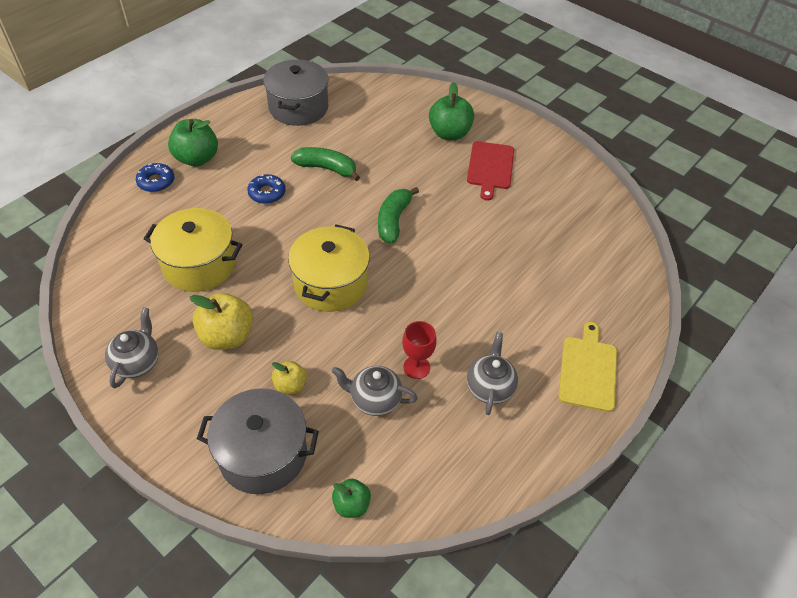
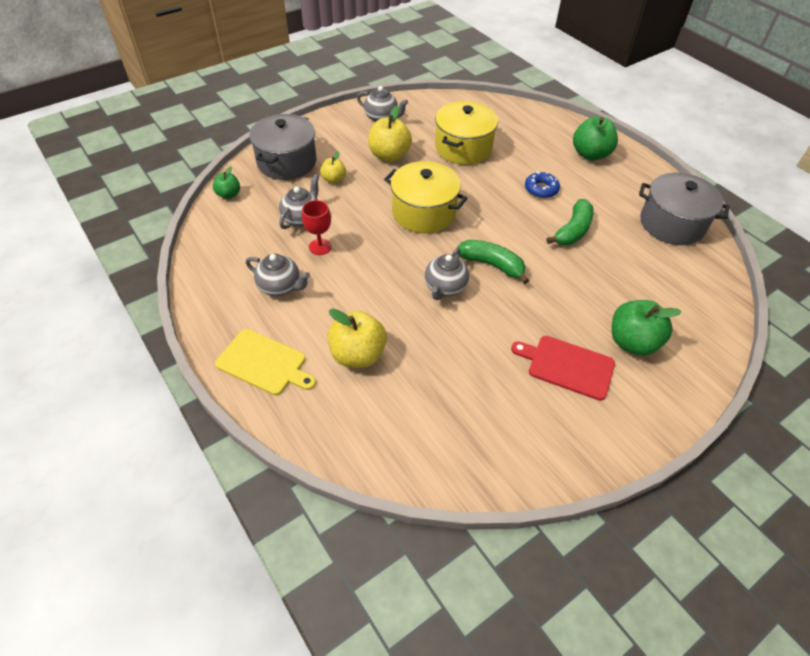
camera: 105 degrees right, 0 degrees up
(156, 182) = (561, 132): blue donut -> none
(436, 251) = (445, 288): none -> grey teapot
(543, 300) = (358, 354): none -> yellow apple

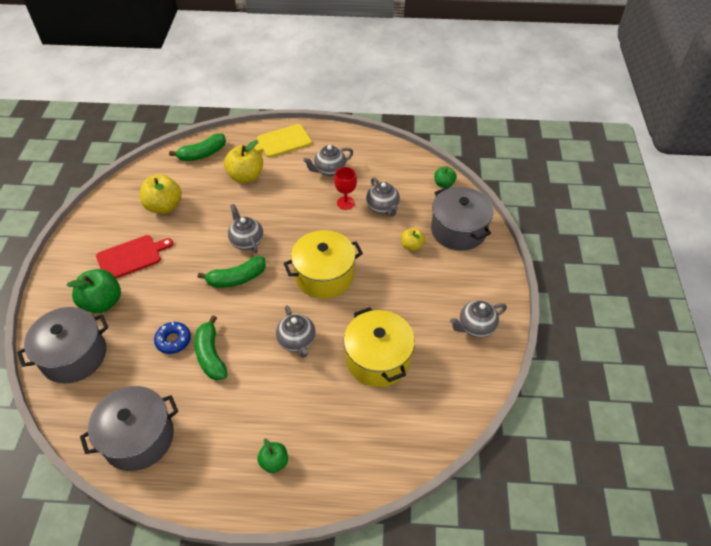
camera: 130 degrees right, 0 degrees up
(360, 433) = (202, 154): none -> green banana
(389, 155) = (413, 298): yellow apple -> yellow apple (164, 206)
(501, 192) = (297, 341): none -> grey teapot
(541, 189) = (272, 374): blue donut -> blue donut (173, 340)
(590, 154) = (274, 462): green apple -> green apple, size x0.57
(690, 315) = (74, 356): none -> grey pot

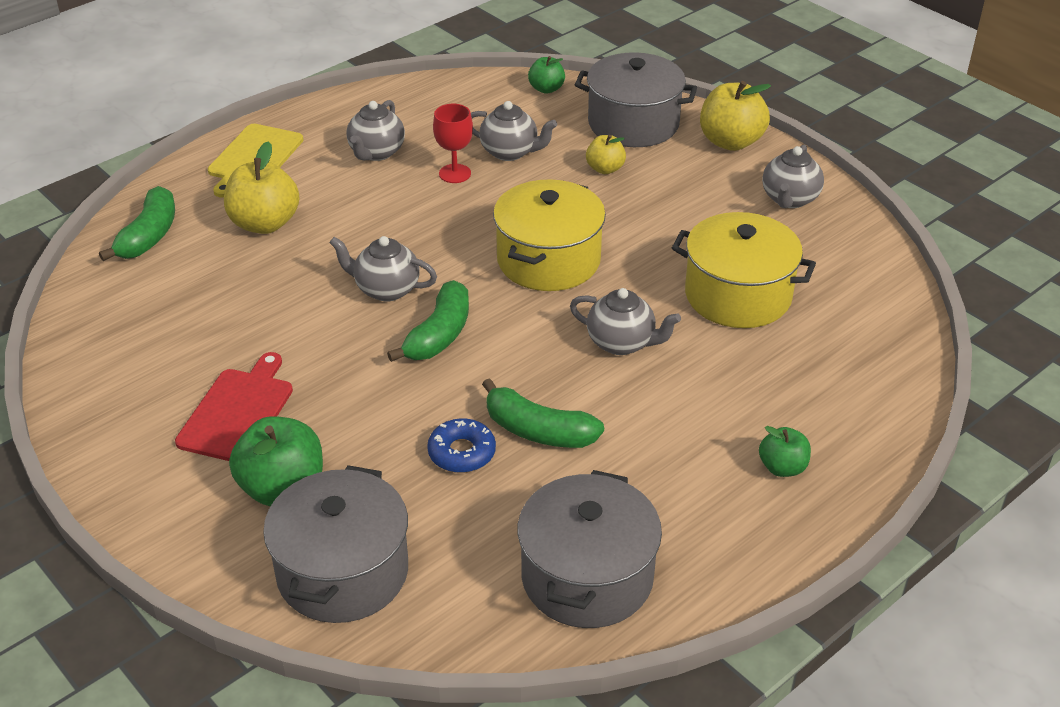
camera: 45 degrees left, 10 degrees down
(164, 206) = (190, 327): yellow apple -> yellow apple (731, 142)

